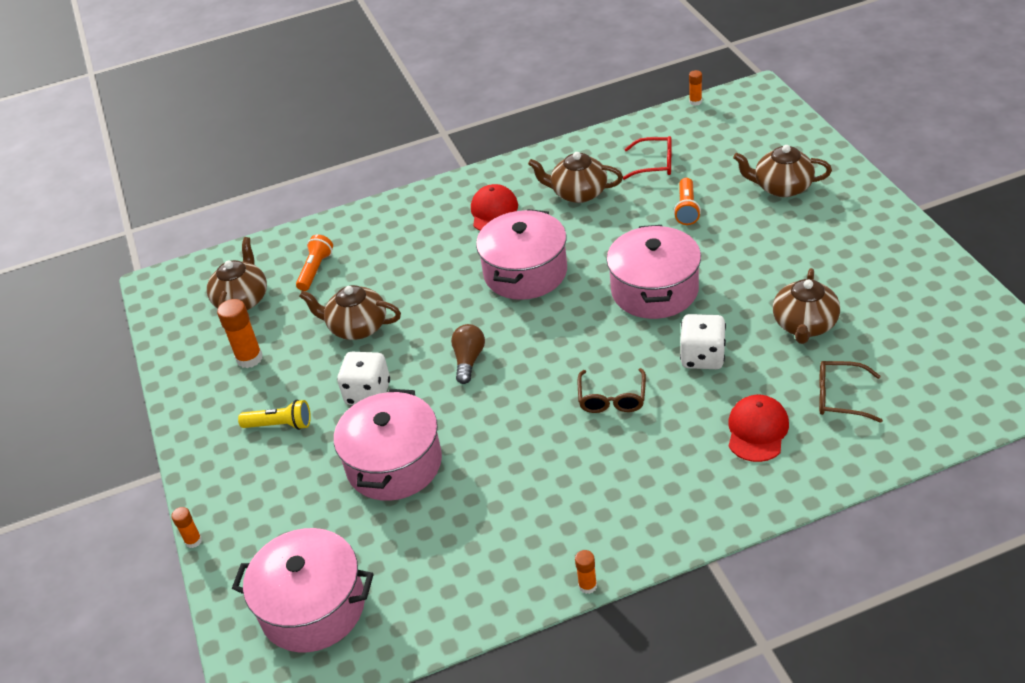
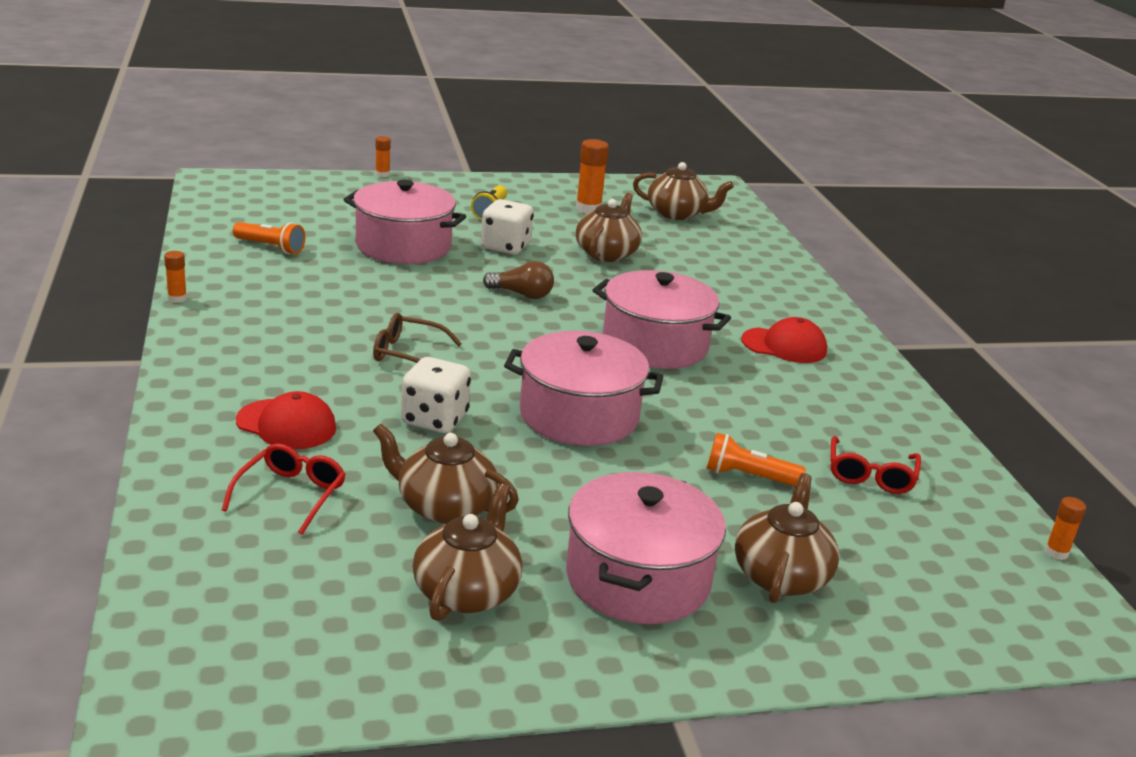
camera: 90 degrees right, 15 degrees down
(313, 607) = (273, 202): pink pot -> pink pot (638, 578)
(315, 270) = (710, 246): orange flashlight -> orange flashlight (271, 247)
(578, 193) = (811, 404): brown teapot -> brown teapot (467, 591)
(840, 397) = (291, 495): brown glasses -> red glasses

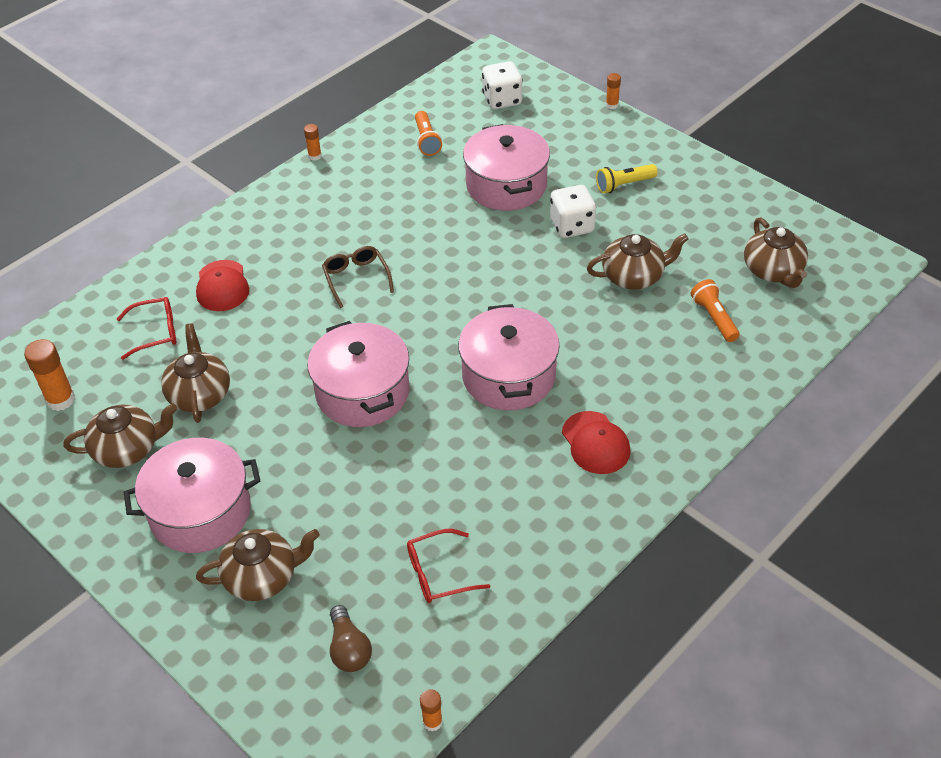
camera: 60 degrees right, 20 degrees up
(434, 419) = (289, 336): white dice -> white dice (502, 100)
(522, 294) = (504, 276): brown light bulb -> brown light bulb (349, 649)
(588, 209) = (705, 224): orange glue stick -> orange glue stick (61, 400)
(748, 476) = (369, 509): orange flashlight -> orange flashlight (714, 318)

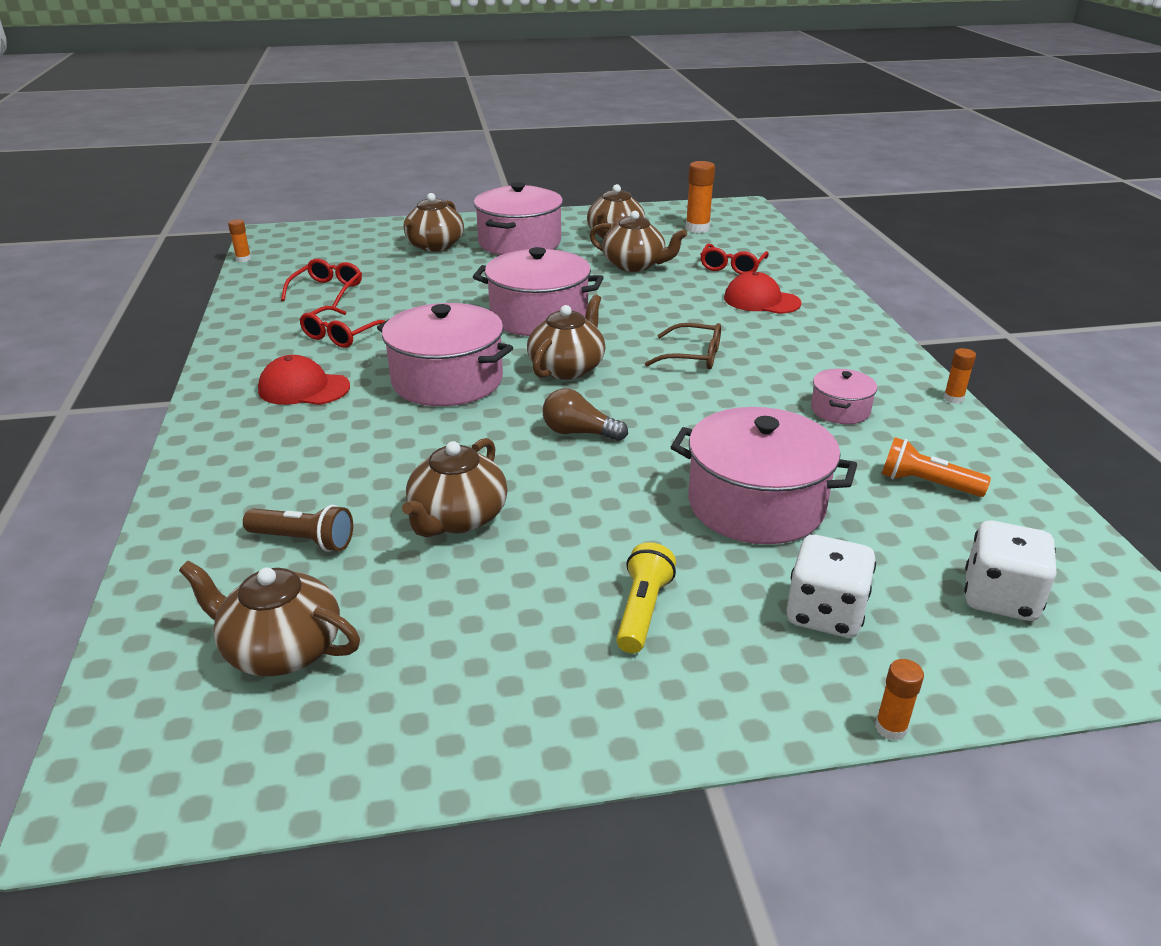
camera: 125 degrees right, 15 degrees down
(349, 649) = (335, 253): brown light bulb -> brown light bulb (579, 433)
(372, 191) = (840, 410): none -> pink pot
(431, 328) = (567, 368): none -> brown teapot
(506, 488) = (341, 335): none -> red glasses
(572, 226) = (610, 517): white dice -> white dice (824, 613)
(714, 318) = (304, 540): orange flashlight -> brown flashlight

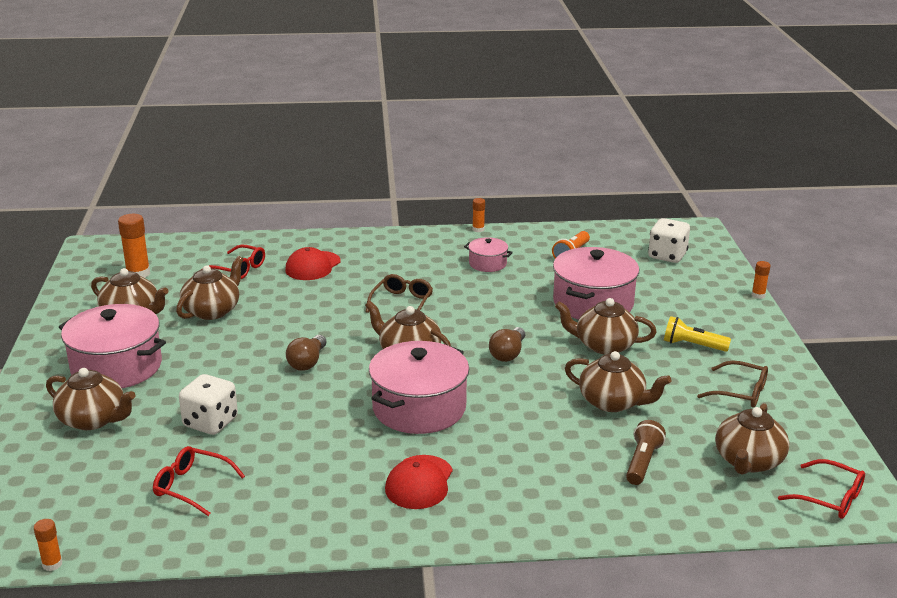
camera: 85 degrees left, 5 degrees down
(341, 335) = (313, 469): red glasses -> red glasses (829, 498)
(487, 659) = (740, 392): none -> brown glasses
(539, 316) = (307, 362): pink pot -> brown light bulb
(620, 513) = (604, 345): none -> brown teapot
(824, 613) = (686, 298): white dice -> white dice (210, 422)

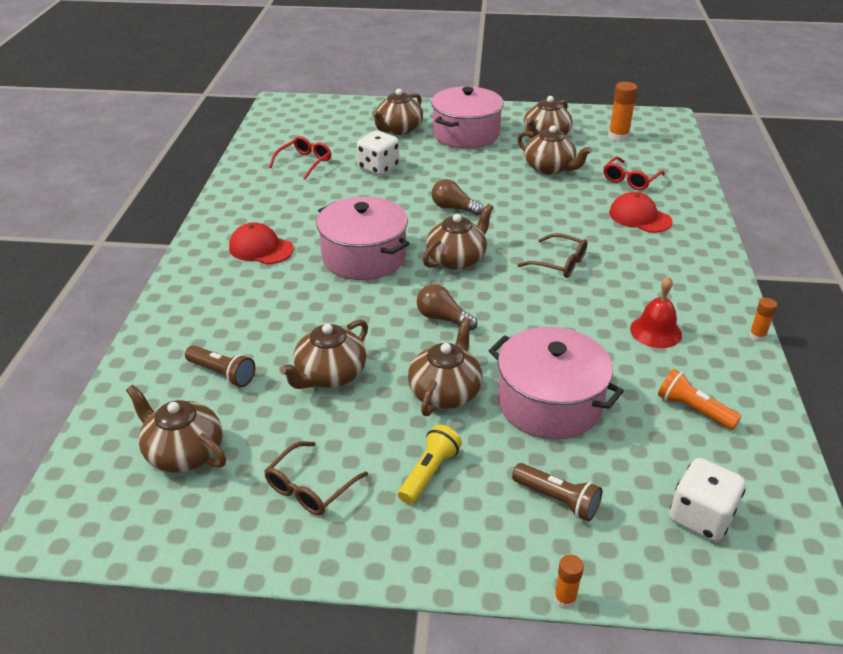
camera: 100 degrees right, 10 degrees up
(52, 564) = (254, 125): orange glue stick -> none
(487, 264) = (655, 331): pink pot -> red bell
(684, 298) = (557, 500): none -> brown flashlight
(829, 498) = (90, 500): red glasses -> none

